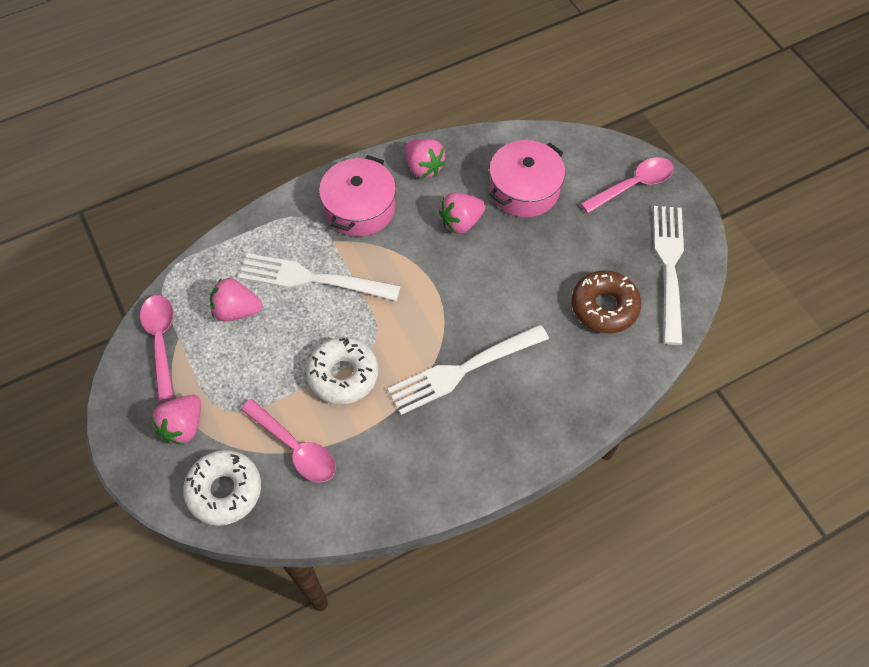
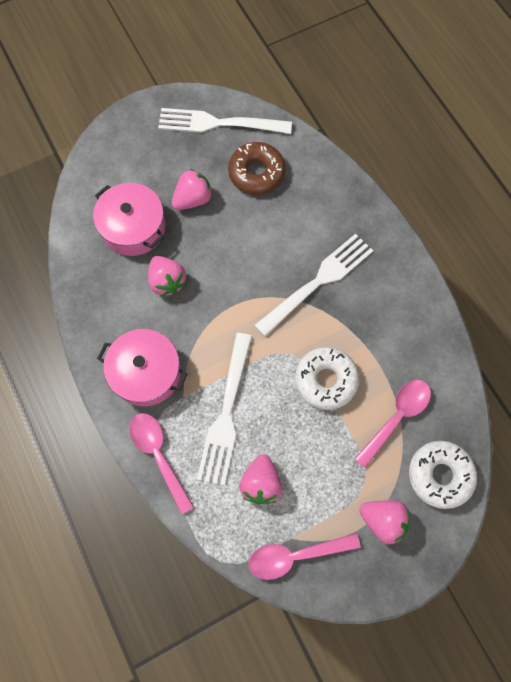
camera: 90 degrees left, 10 degrees up
(423, 167) = (101, 314): pink strawberry -> pink strawberry (193, 199)
(463, 370) = (318, 282): white fork -> white fork turned 105 degrees counterclockwise
(633, 185) = (134, 142): pink spoon -> pink spoon (158, 455)

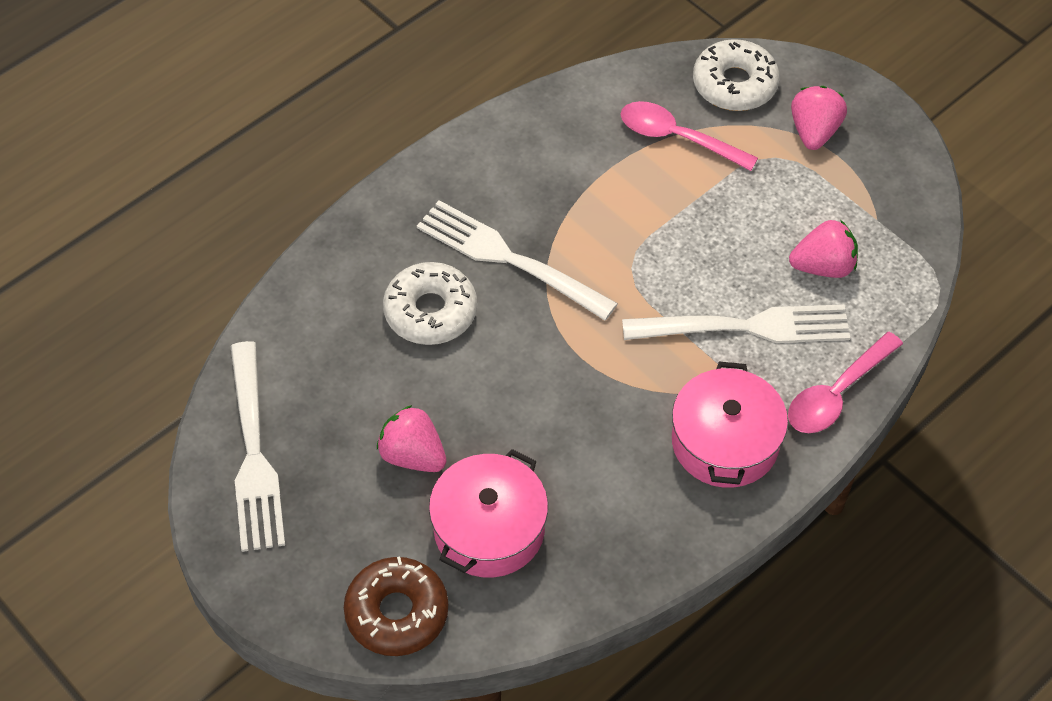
camera: 105 degrees left, 15 degrees down
(167, 281) = (569, 453): pink strawberry -> none
(256, 173) = (340, 376): brown donut -> brown donut (397, 612)
(295, 555) = (896, 211): pink spoon -> none
(325, 380) = (655, 222): white donut -> white donut (430, 311)

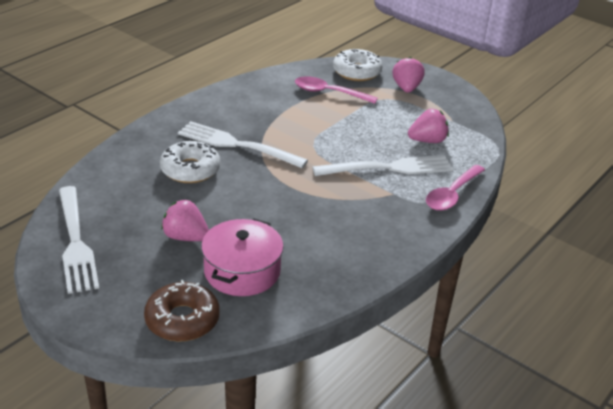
camera: 10 degrees left, 20 degrees down
(725, 442) = (389, 220): pink pot -> none

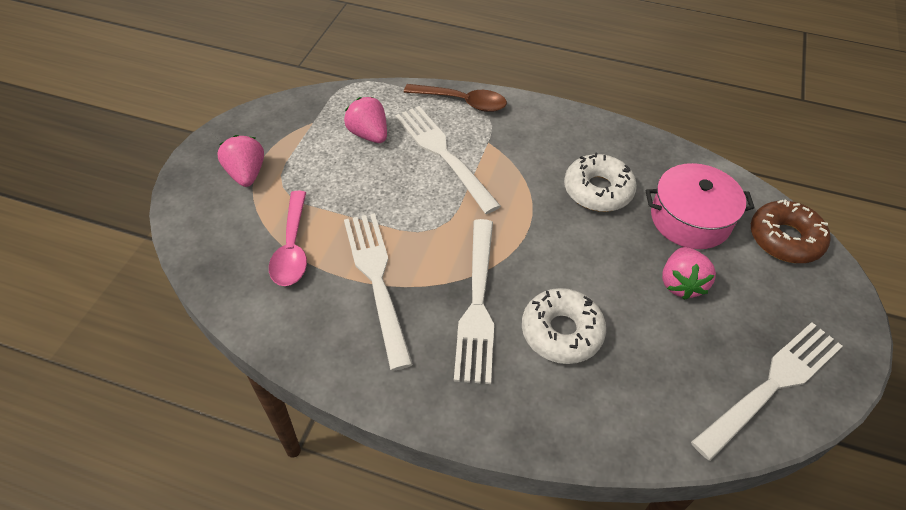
camera: 110 degrees left, 15 degrees up
(282, 115) = (377, 280): none -> white fork
(357, 72) = (216, 233): white donut -> white donut (598, 190)
(406, 88) = (246, 174): pink strawberry -> pink strawberry turned 90 degrees clockwise
(452, 194) = (462, 102): pink spoon -> brown spoon

